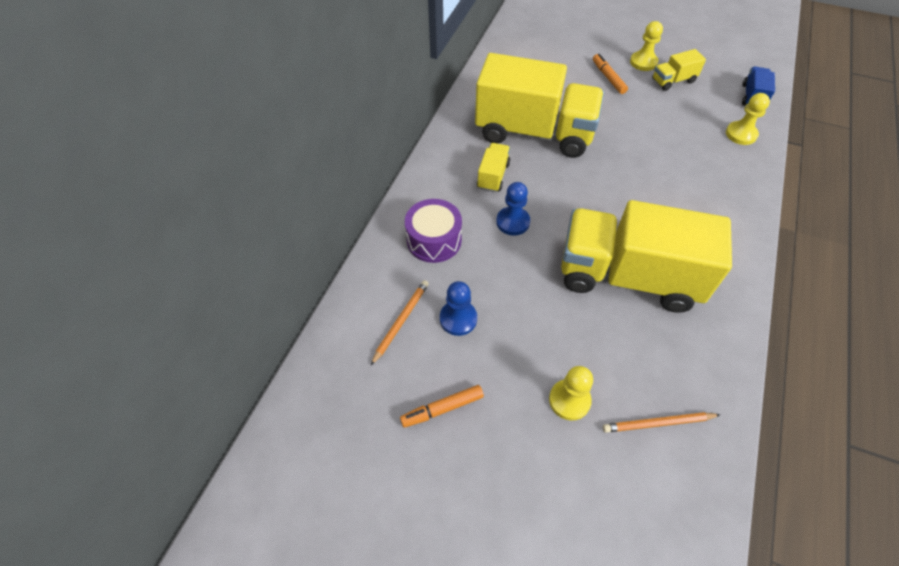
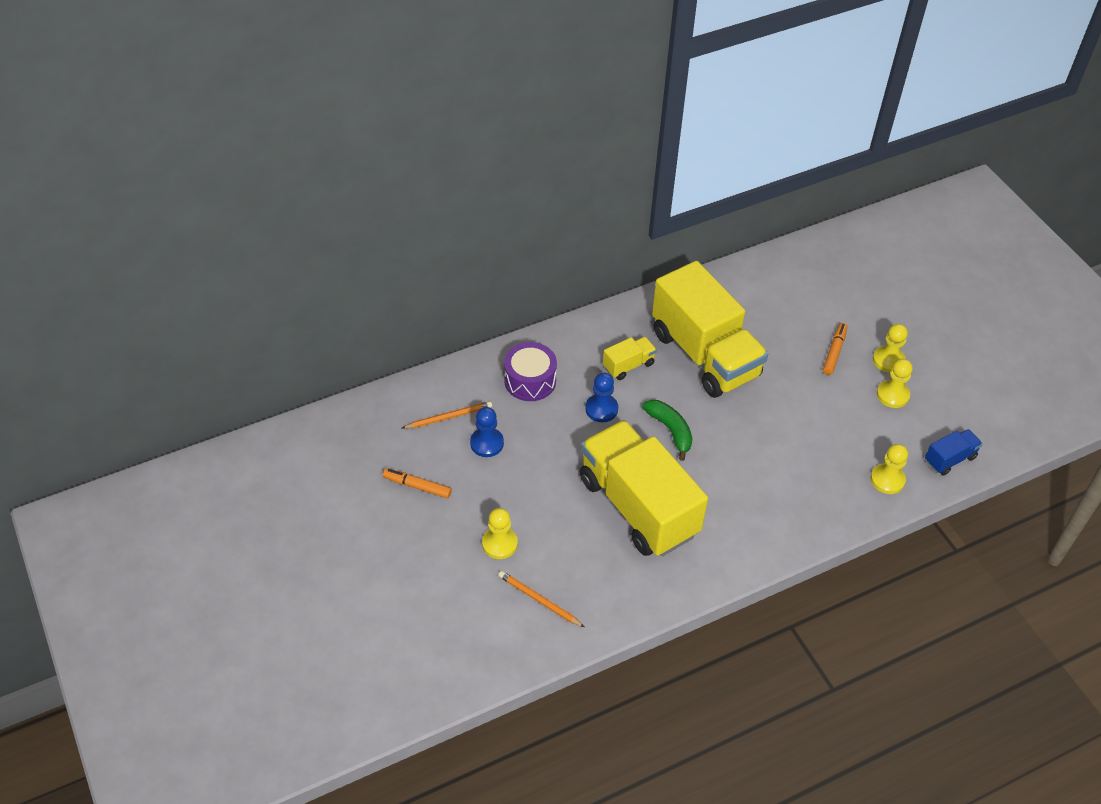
camera: 40 degrees right, 5 degrees down
(578, 201) = (670, 430): none -> green banana
(673, 81) = (892, 395): yellow truck -> yellow pawn

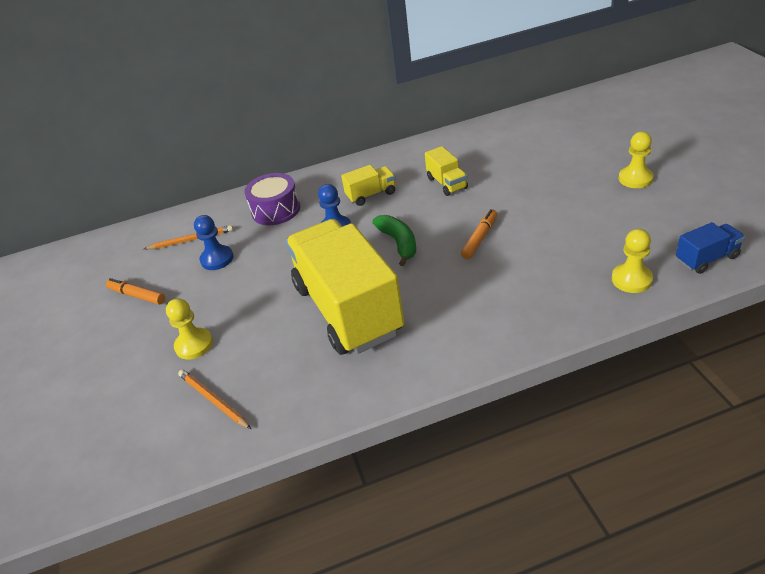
camera: 15 degrees right, 10 degrees down
(705, 354) = (447, 183): yellow truck -> yellow truck, size x0.41
(834, 352) = (578, 175): orange marker -> orange marker (480, 238)
(892, 395) = (639, 206): yellow pawn -> none

